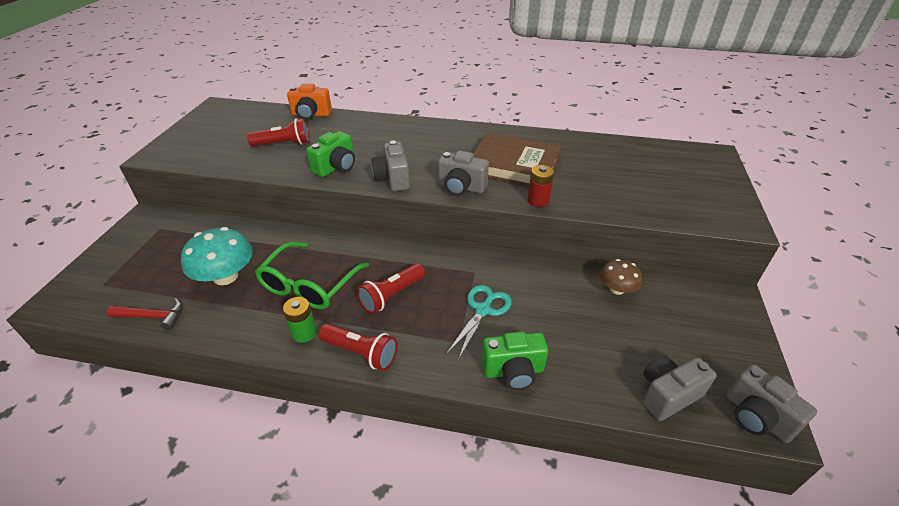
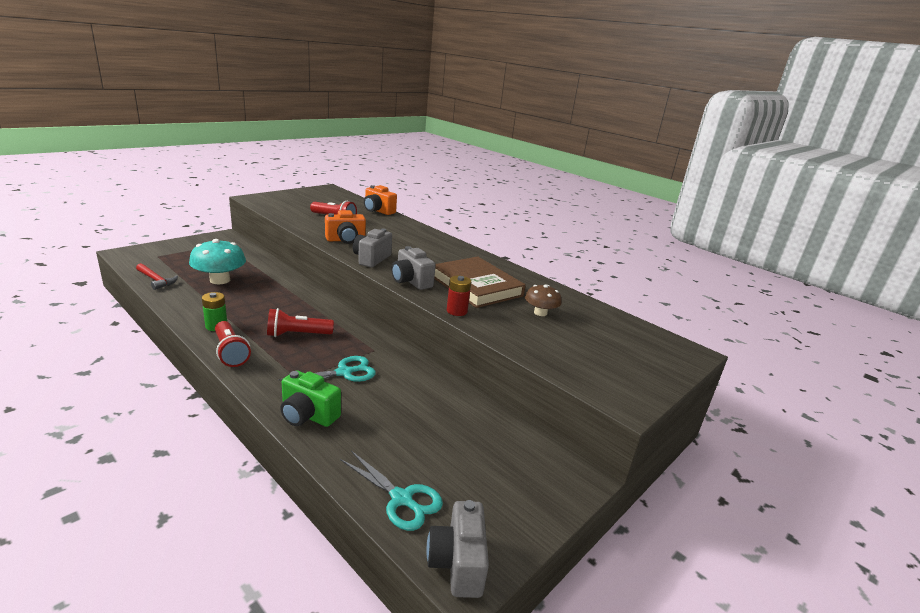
camera: 30 degrees right, 15 degrees down
(309, 285) = (257, 305): green glasses -> none
(336, 167) = (345, 240): green camera -> orange camera
(617, 289) = (472, 415): brown mushroom -> brown mushroom (540, 313)
(667, 395) = (401, 499): grey camera -> turquoise scissors

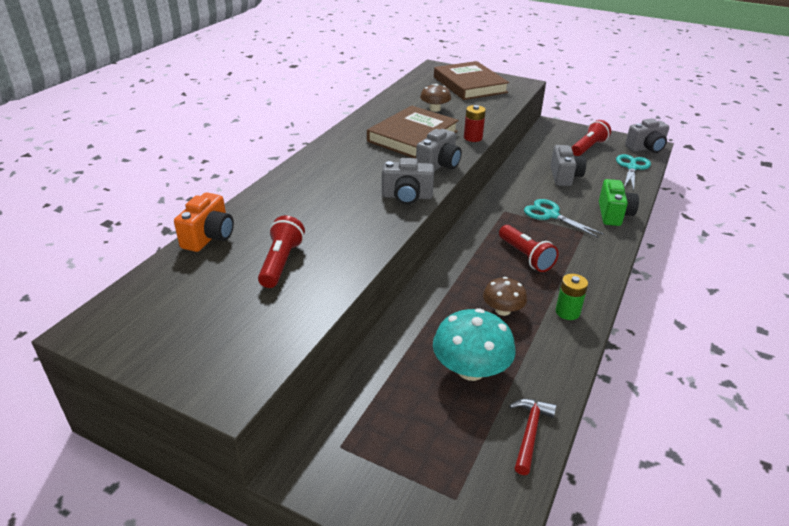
camera: 105 degrees left, 10 degrees up
(230, 352) = (594, 281): red flashlight -> red flashlight (588, 147)
(252, 304) = (502, 310): none -> brown mushroom
(345, 240) = (364, 228): orange camera -> none
(414, 417) = (564, 177): none -> grey camera
(618, 356) = (469, 85): none -> brown book

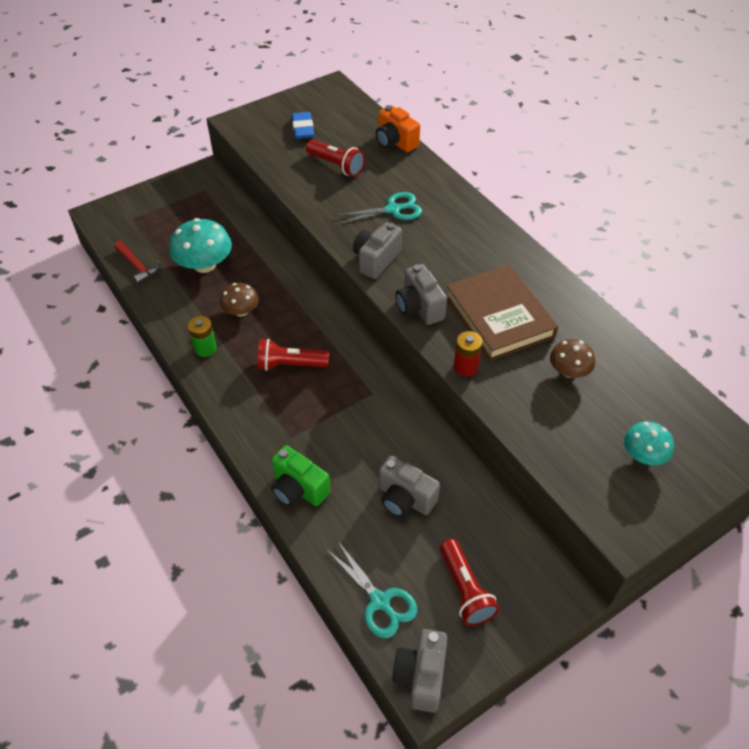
camera: 120 degrees right, 15 degrees up
(216, 316) = (303, 128): none -> blue eraser
(469, 85) = (643, 455): brown book -> turquoise mushroom
(551, 215) = (337, 428): turquoise scissors -> turquoise scissors (393, 210)

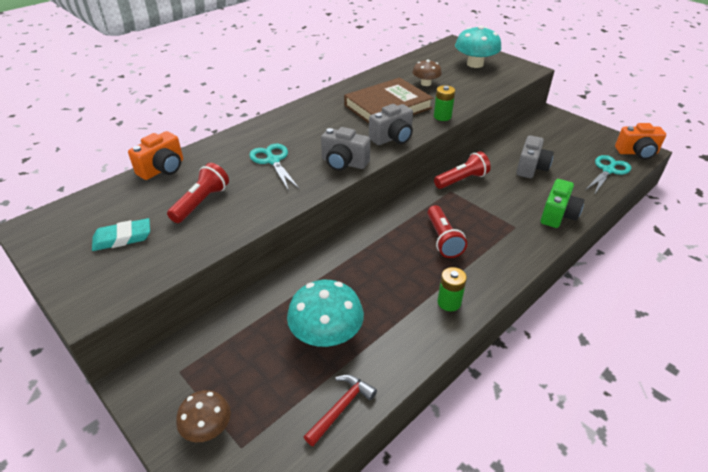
camera: 100 degrees left, 10 degrees down
(241, 311) = (389, 286): brown mushroom -> brown mushroom (207, 427)
(303, 128) = (122, 238): blue eraser -> turquoise eraser
(421, 676) = (637, 153): grey camera -> orange camera
(465, 367) = (442, 116): red battery -> green battery
(465, 590) = (574, 142): red flashlight -> red flashlight (461, 180)
(643, 455) = (475, 64): turquoise mushroom -> turquoise mushroom, size x1.66

